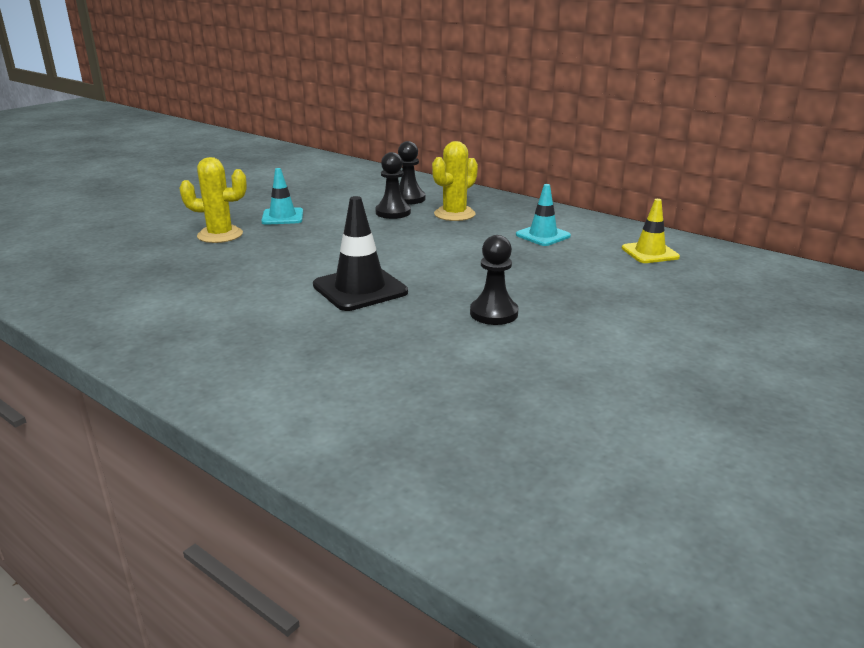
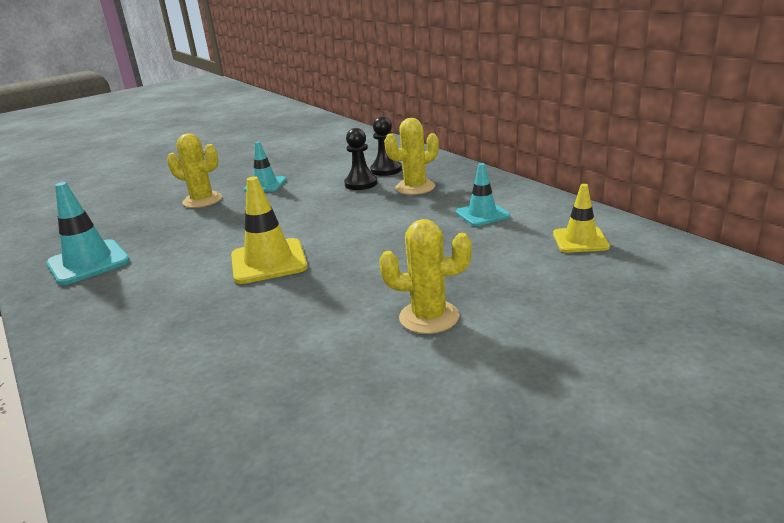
camera: 20 degrees right, 0 degrees up
(138, 304) = (88, 262): none -> turquoise traffic cone
(360, 289) = (268, 261): black traffic cone -> yellow traffic cone
(494, 313) = (366, 299): black pawn -> none
(567, 323) = (429, 317): none -> yellow cactus

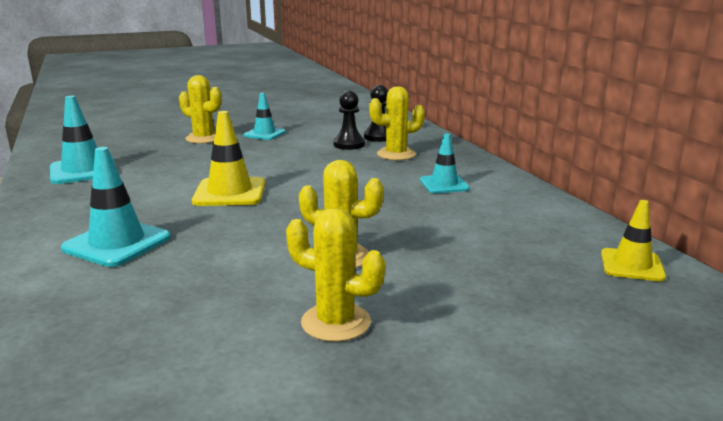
camera: 10 degrees right, 5 degrees down
(179, 347) = (117, 243): none -> turquoise traffic cone
(468, 395) = (336, 322): none -> yellow cactus
(580, 240) = (524, 219): yellow traffic cone -> yellow traffic cone (632, 265)

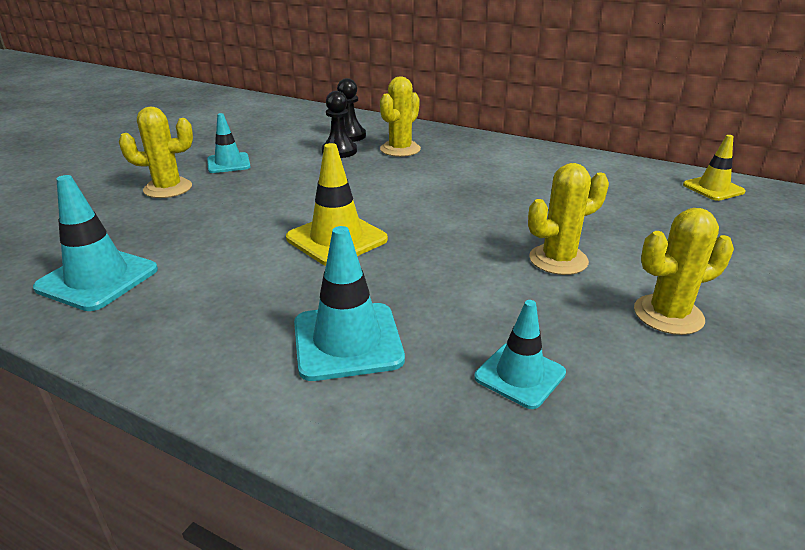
camera: 40 degrees left, 10 degrees up
(444, 184) = (493, 166): turquoise traffic cone -> turquoise traffic cone (520, 375)

